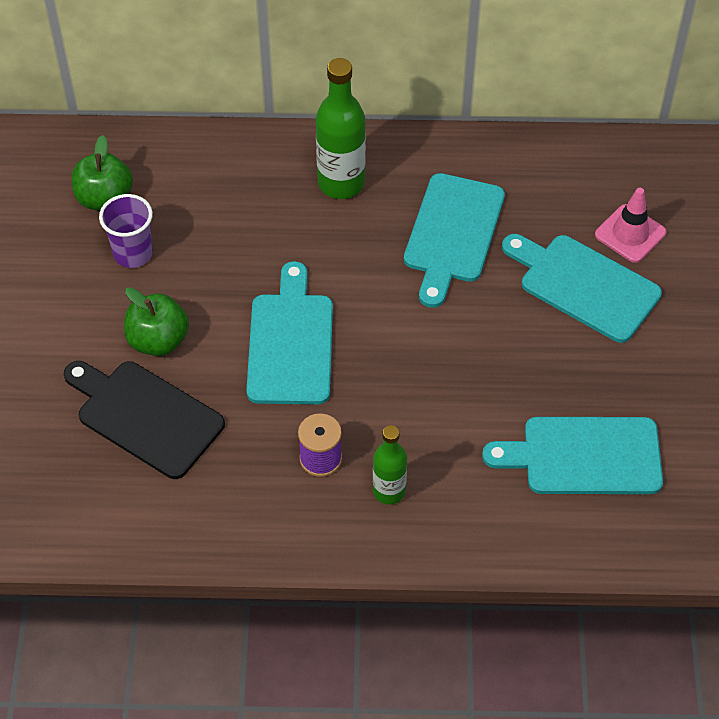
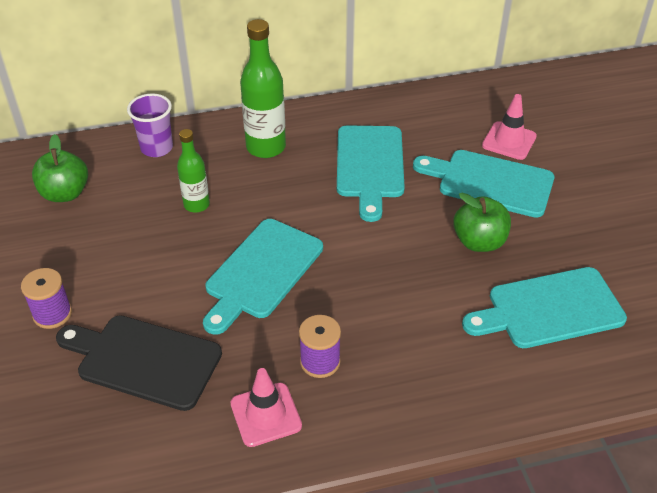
camera: 15 degrees left, 10 degrees down
(65, 343) = (52, 314): none -> purple spool
(133, 253) = (100, 230): purple cup -> purple cup (157, 148)
(158, 340) = (140, 294): green apple -> green apple (479, 242)
(250, 501) = (266, 414): none -> pink traffic cone
(290, 343) = (261, 272): turquoise cutting board -> turquoise cutting board turned 135 degrees counterclockwise
(389, 491) = (392, 376): green bottle -> green bottle (196, 205)

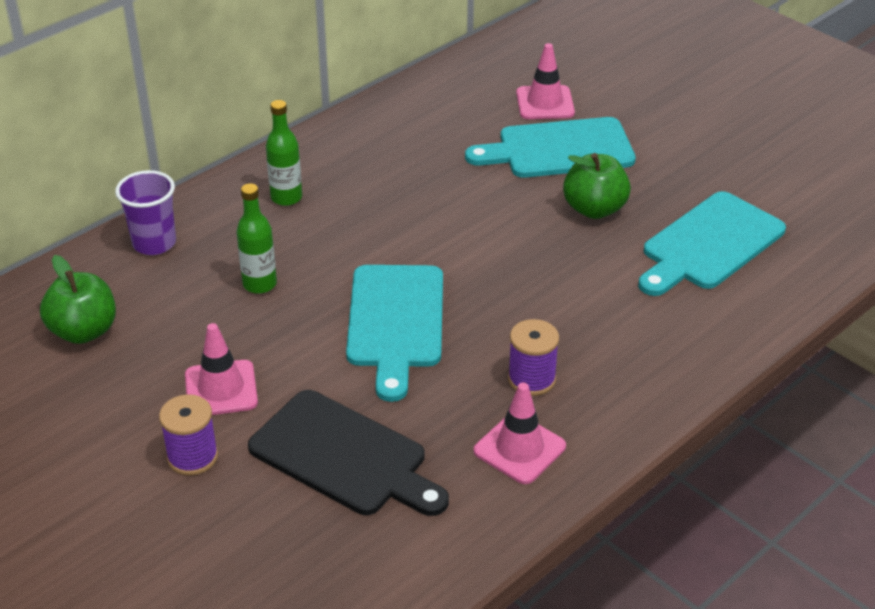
camera: 30 degrees left, 5 degrees down
(110, 272) = (221, 389): none -> pink traffic cone
(144, 360) = (344, 456): black cutting board -> black cutting board turned 135 degrees counterclockwise
(266, 147) = (286, 198): green bottle -> green bottle, size x0.61
(370, 166) = (420, 176): turquoise cutting board -> none

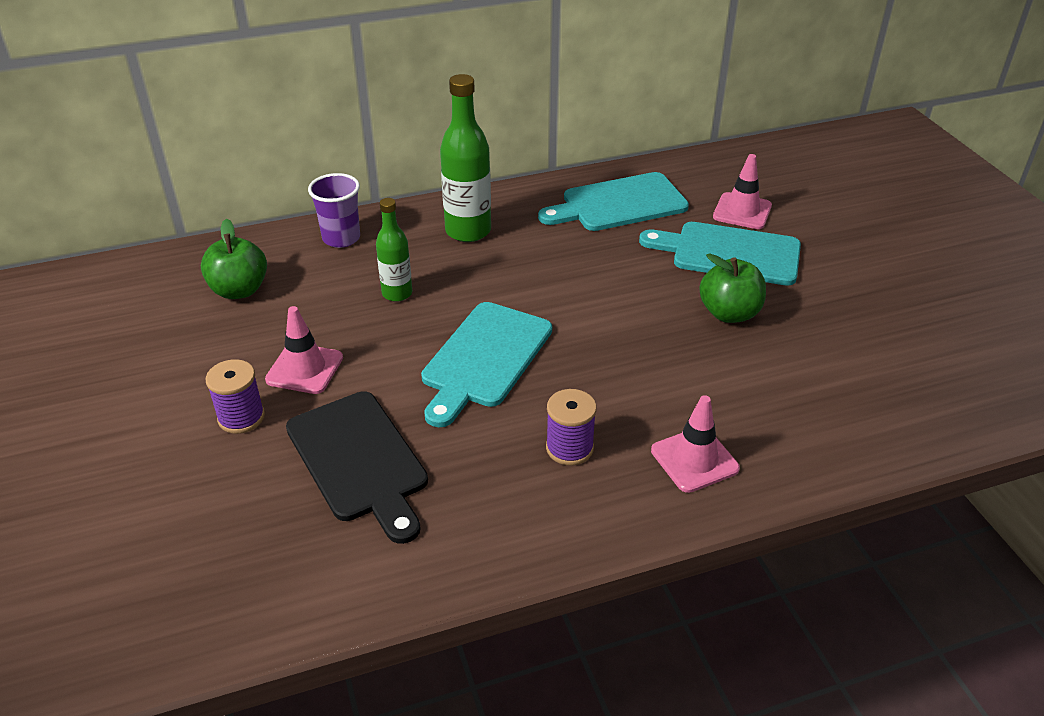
camera: 25 degrees right, 0 degrees up
(286, 198) = (468, 231): green bottle -> green bottle, size x1.63
(519, 449) = (515, 509): pink traffic cone -> pink traffic cone (694, 460)
(709, 244) = (823, 377): turquoise cutting board -> turquoise cutting board (619, 204)

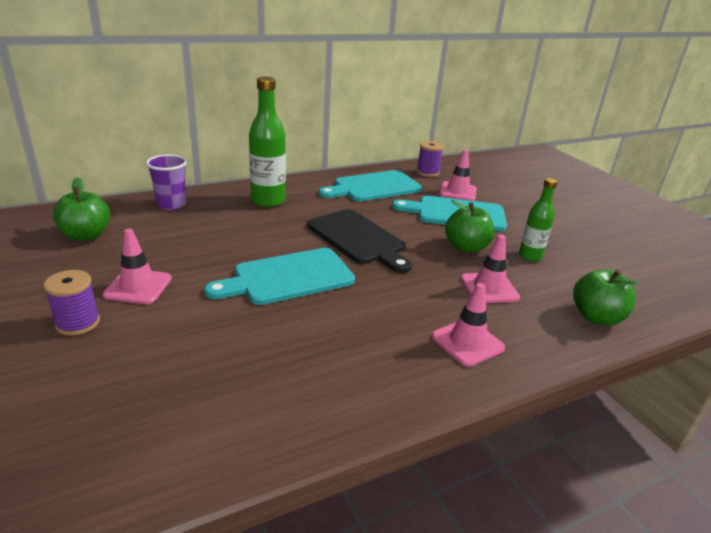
camera: 10 degrees left, 10 degrees down
(359, 460) = (185, 353): black cutting board -> black cutting board (358, 239)
(397, 293) = (216, 237): green bottle -> green bottle (530, 256)
(484, 358) = (288, 277): turquoise cutting board -> turquoise cutting board turned 45 degrees clockwise
(569, 448) = (365, 337): purple spool -> purple spool (427, 172)
(744, 381) = (489, 288): none -> pink traffic cone
(877, 429) = (596, 317): none -> green apple

